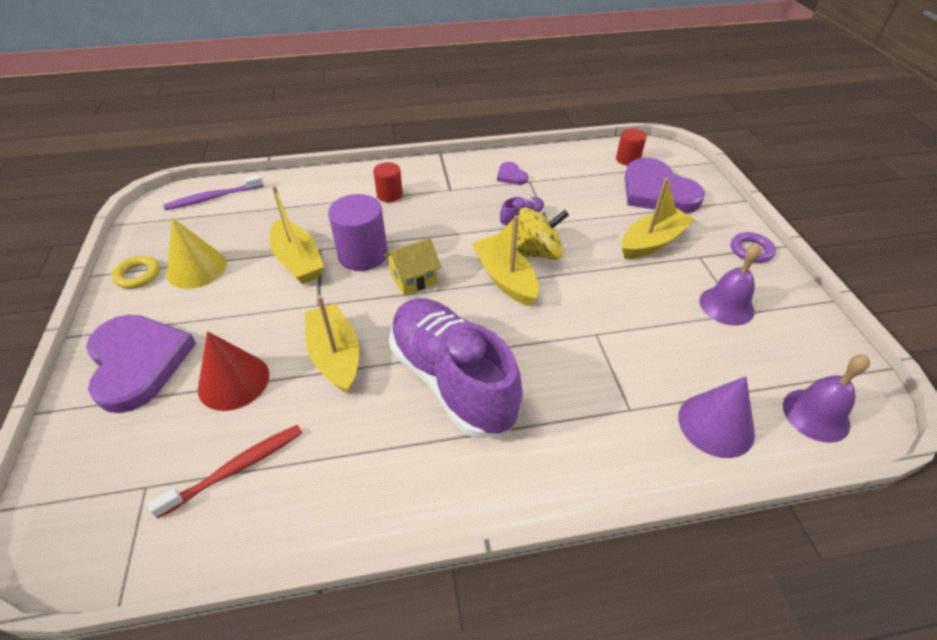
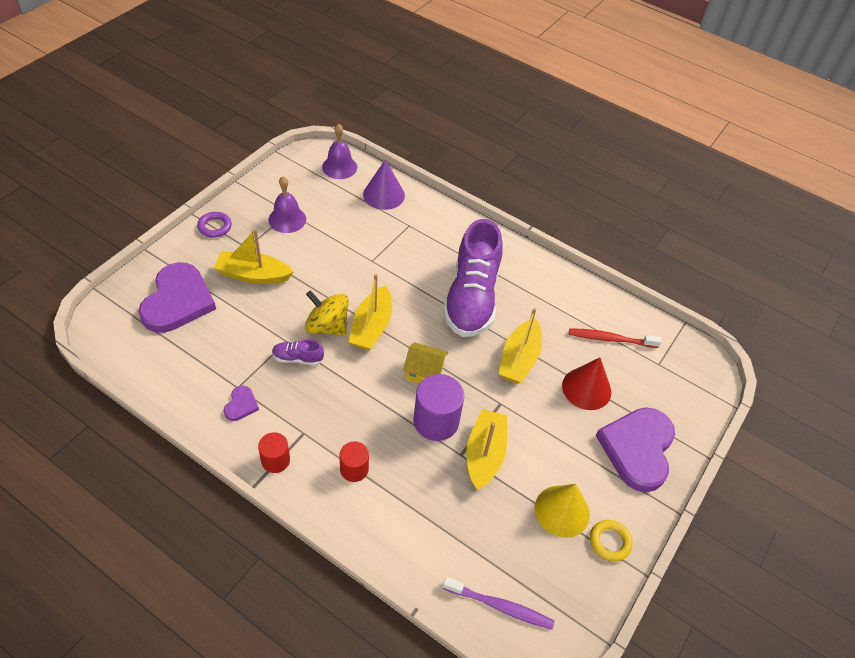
camera: 140 degrees left, 5 degrees up
(628, 159) = (137, 342): red cylinder -> red cylinder (275, 460)

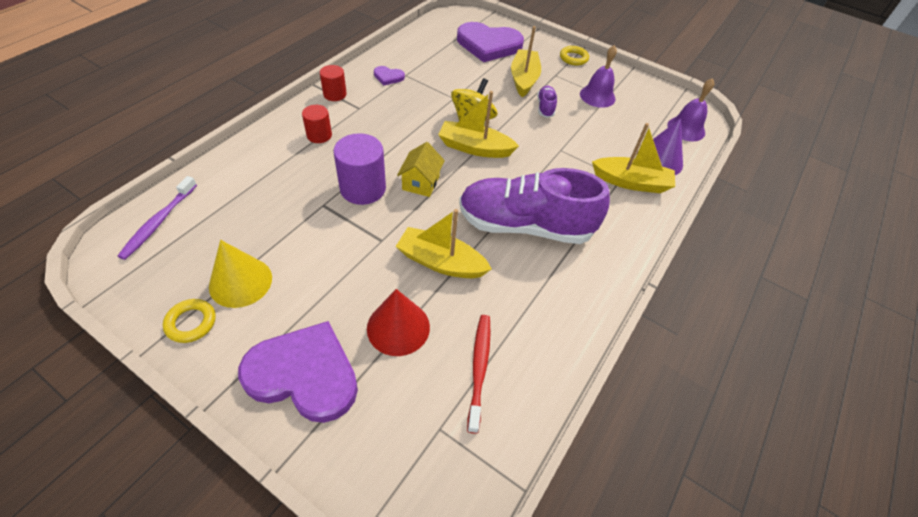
camera: 90 degrees right, 0 degrees up
(215, 227) = (573, 58): purple ring -> yellow ring
(298, 358) = (435, 104): purple shoe -> purple shoe (545, 107)
(484, 454) = (320, 222): yellow boat -> yellow boat (631, 182)

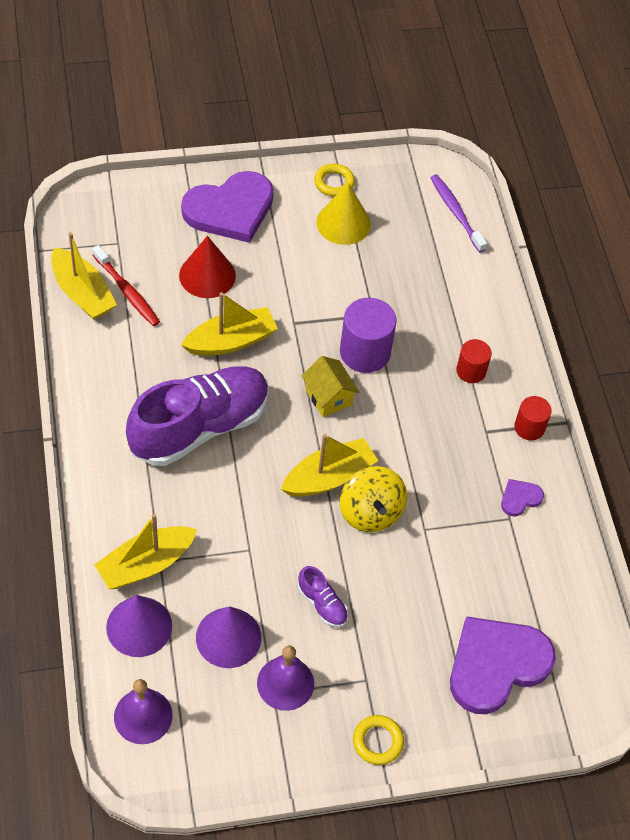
camera: 135 degrees right, 5 degrees up
(524, 79) = (391, 634): yellow boat -> yellow boat (82, 293)
(610, 126) = (228, 637): none -> purple cone

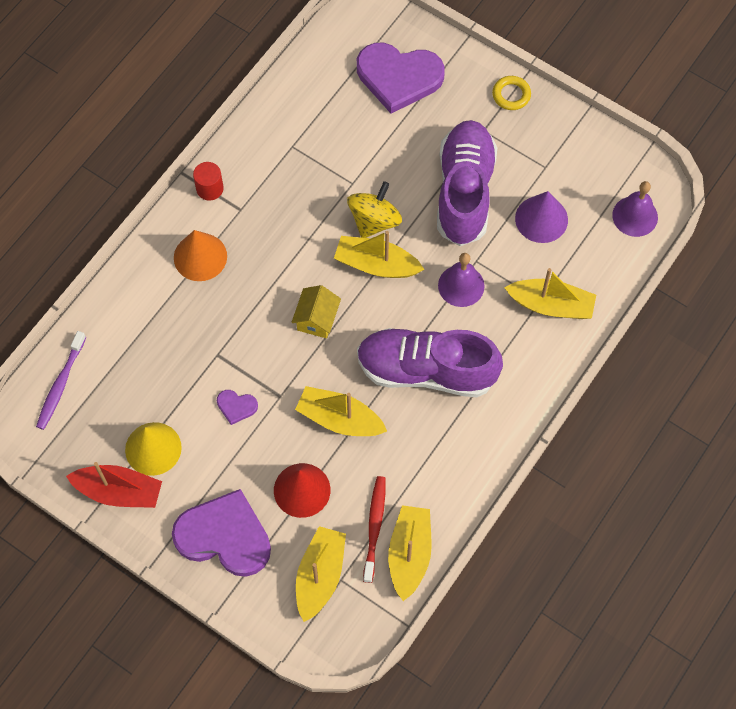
camera: 130 degrees left, 10 degrees up
(135, 234) = (320, 576): none -> yellow boat
(139, 626) = (590, 270): purple cone -> none
(285, 683) = (533, 166): purple bell -> purple bell (461, 285)
(322, 604) = (464, 192): purple shoe -> purple shoe, size x2.49
(334, 183) = (119, 491): yellow ring -> red boat
(365, 352) = (255, 331): purple cylinder -> none
(471, 371) = (200, 257): red cylinder -> orange cone
(520, 498) = (271, 152): purple heart -> purple heart (236, 406)

